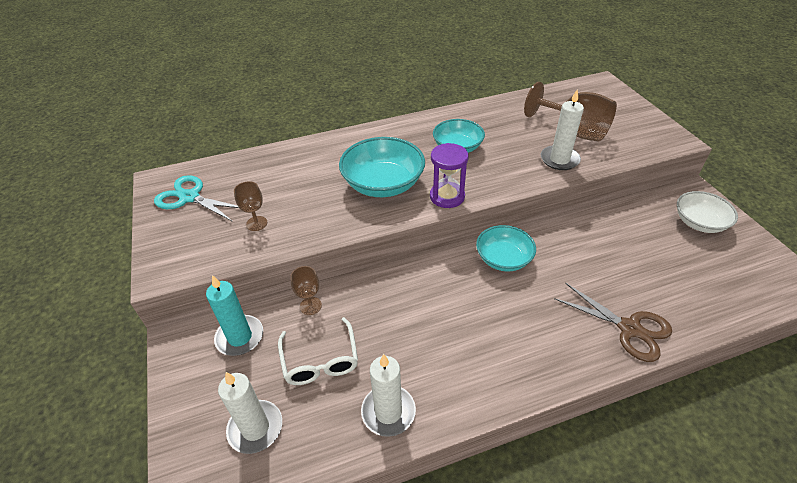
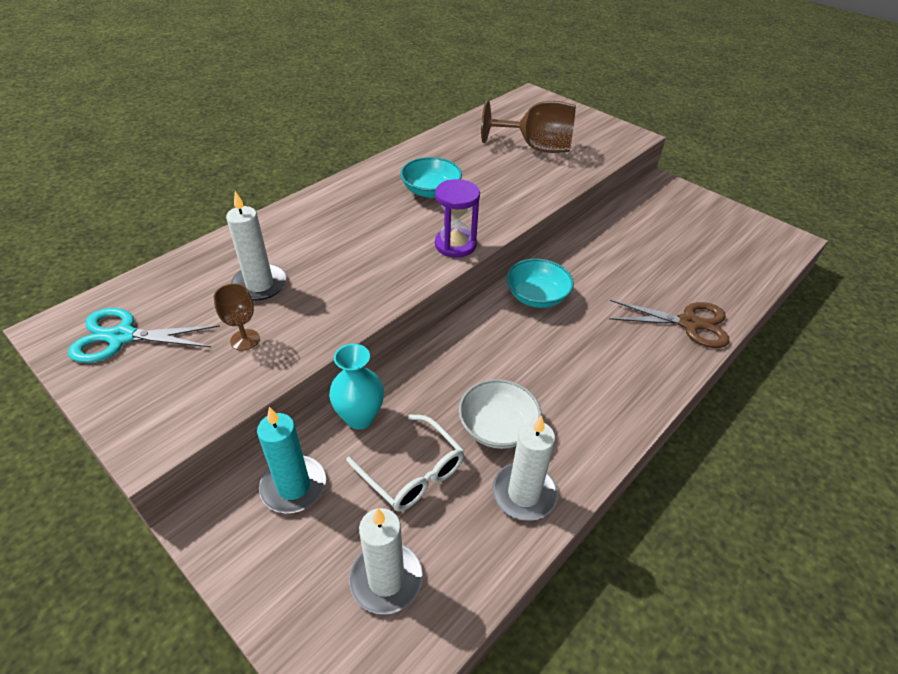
camera: 30 degrees left, 0 degrees up
(310, 306) = (360, 417): brown goblet -> turquoise vase
(383, 184) = (374, 251): turquoise bowl -> none
(559, 159) = (542, 179): white candle -> white candle (260, 284)
(699, 223) = (684, 210): white bowl -> white bowl (497, 427)

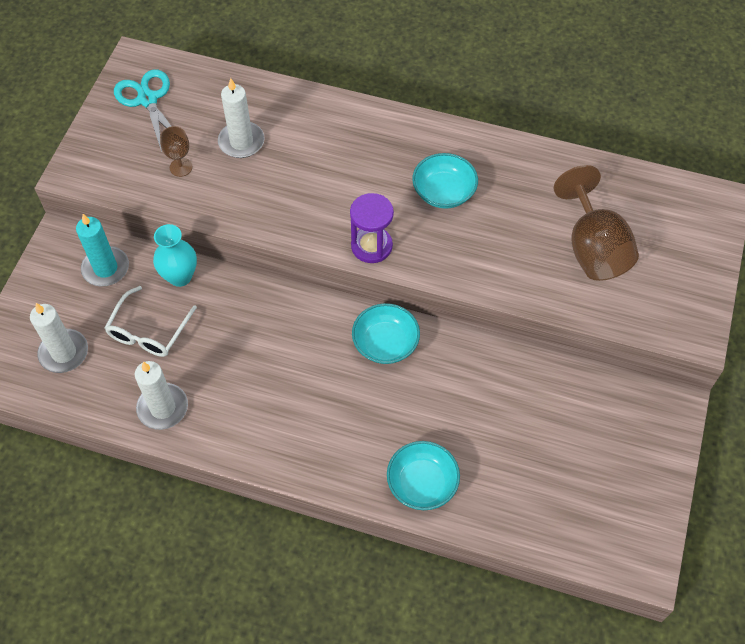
camera: 65 degrees right, 15 degrees up
(497, 427) = (215, 369): white bowl -> none
(689, 323) = (422, 483): brown scissors -> turquoise bowl

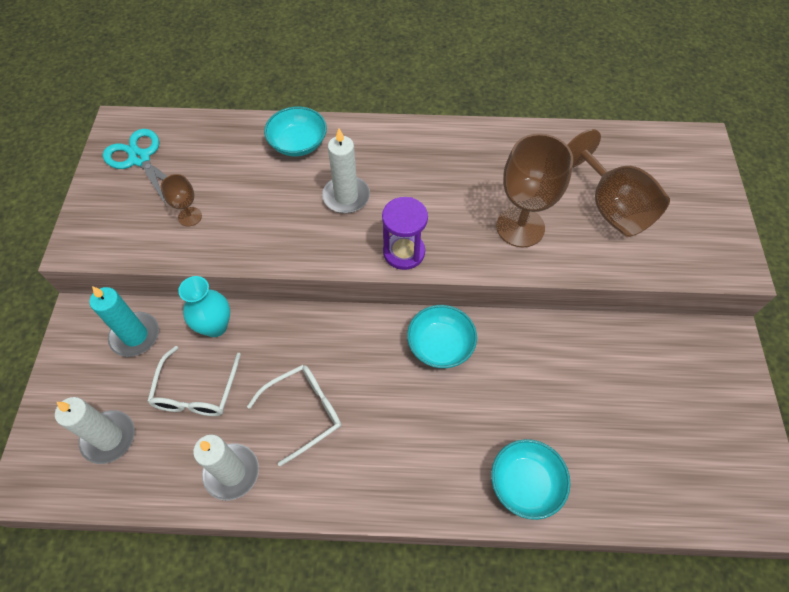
camera: 15 degrees left, 0 degrees up
(239, 372) = (303, 412): none -> white glasses
(241, 142) = (245, 180): white candle -> white candle (346, 196)
(444, 192) = (455, 186): turquoise bowl -> turquoise bowl (298, 143)
(493, 247) = (520, 227): none -> brown goblet

